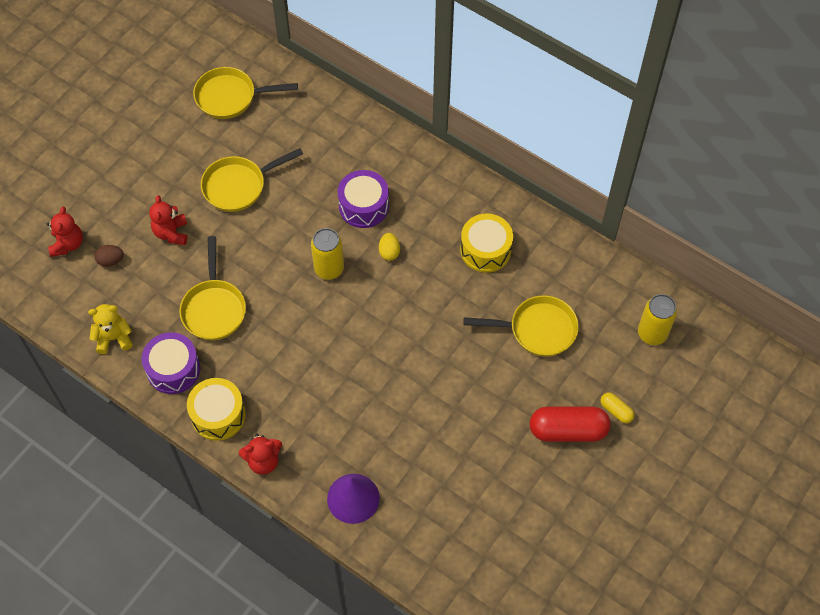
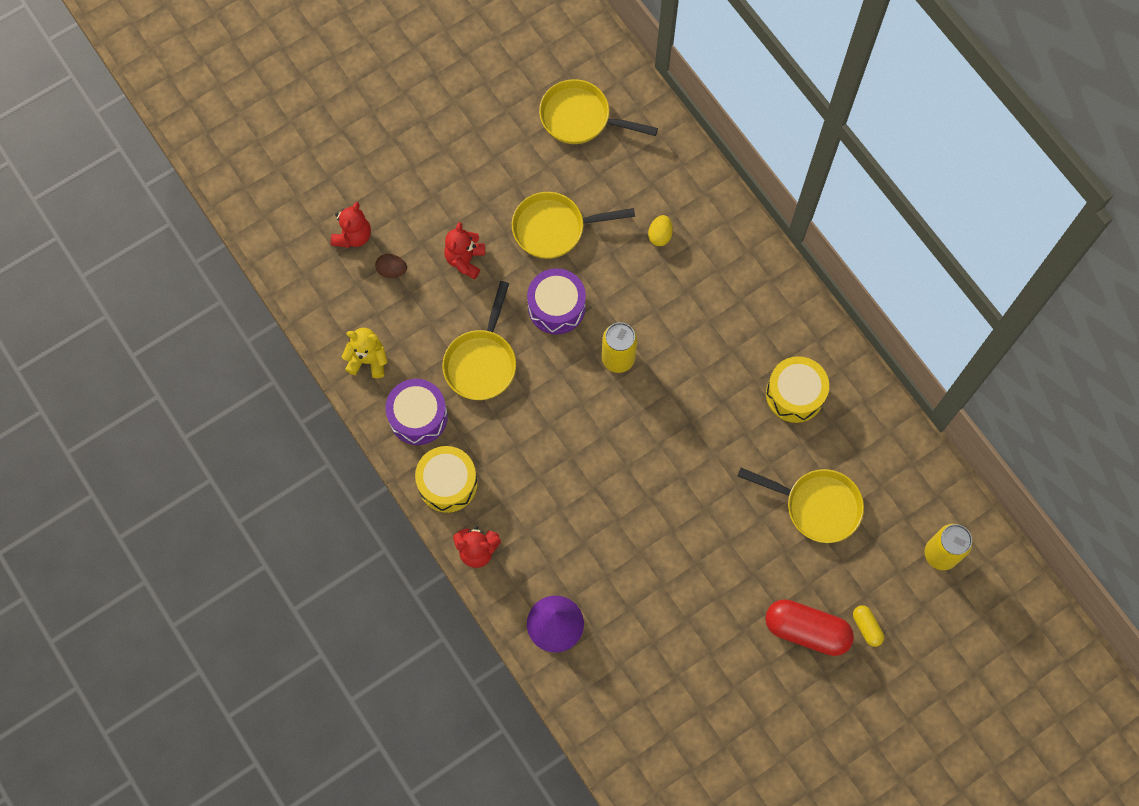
camera: 20 degrees right, 10 degrees up
(363, 206) = (680, 298): purple drum -> purple drum (556, 307)
(389, 252) = (689, 361): yellow egg -> yellow egg (660, 235)

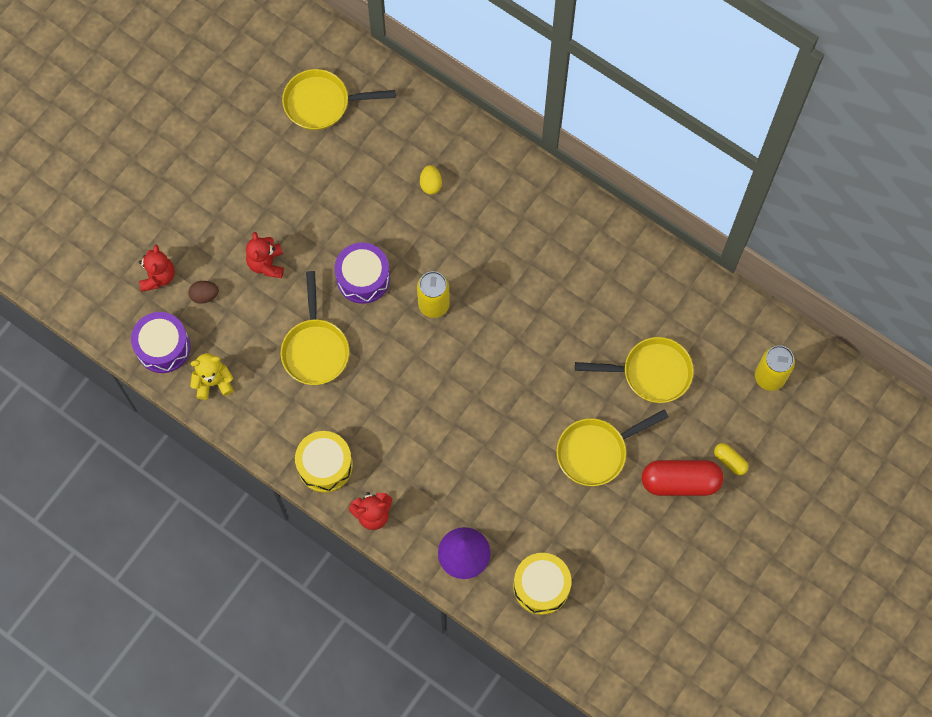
camera: 20 degrees left, 0 degrees up
(418, 416) = (277, 416): purple drum -> purple drum (163, 347)
(554, 228) = (335, 209): yellow pan -> yellow pan (596, 452)
(795, 394) = (598, 283): yellow drum -> yellow drum (541, 586)

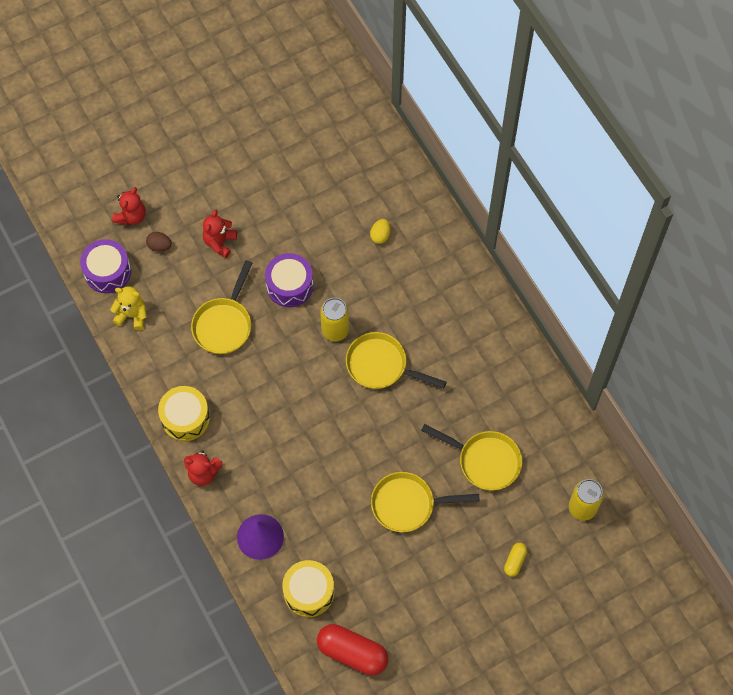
camera: 25 degrees right, 5 degrees down
(322, 103) = (326, 137): yellow pan -> yellow pan (381, 366)
(680, 482) = (465, 559): red capsule -> red capsule (352, 653)
(729, 461) = (515, 561): yellow capsule -> yellow capsule turned 45 degrees clockwise

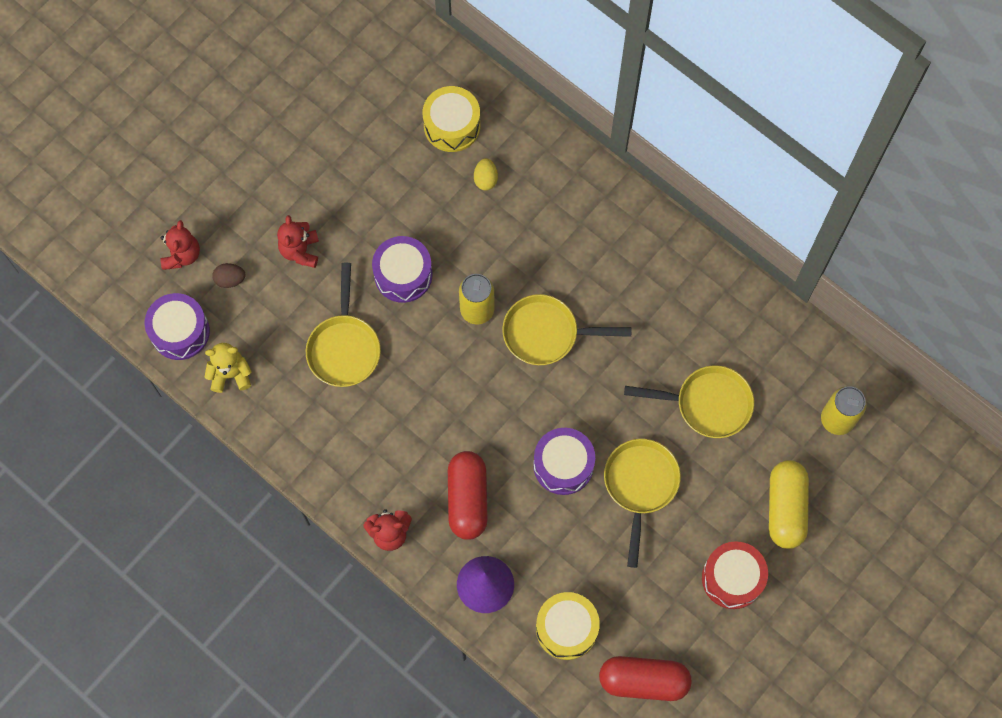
camera: 20 degrees left, 5 degrees up
(185, 418) = (343, 475): yellow drum -> yellow drum (452, 126)
(272, 468) = (467, 499): none -> red capsule
(355, 468) = (563, 465): none -> purple drum
(408, 504) = (640, 486): yellow pan -> yellow pan turned 120 degrees clockwise
(452, 600) = (732, 578): none -> red drum
(515, 561) = (785, 508): yellow capsule -> yellow capsule, size x2.05

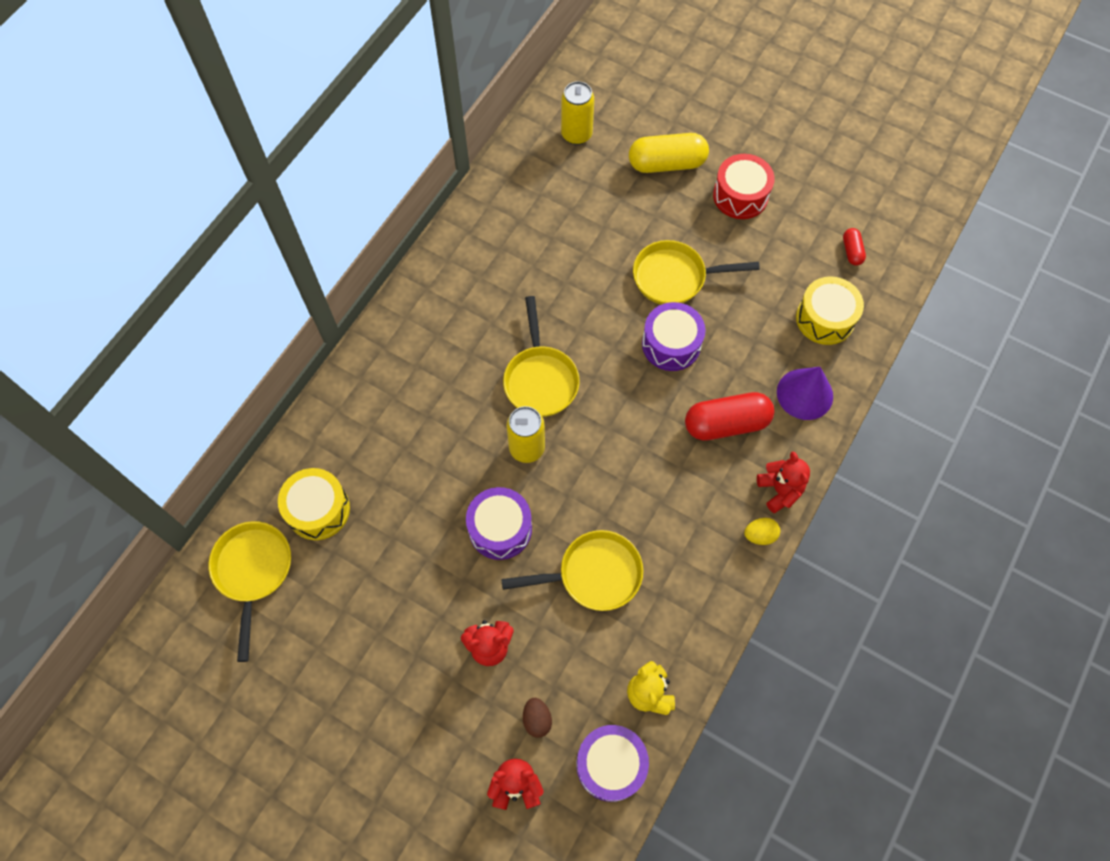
camera: 100 degrees left, 5 degrees down
(485, 179) = (378, 464): yellow egg -> yellow egg (760, 535)
(643, 681) = (852, 251): red capsule -> red capsule, size x0.49
(707, 404) = (583, 234): yellow pan -> yellow pan (253, 572)

